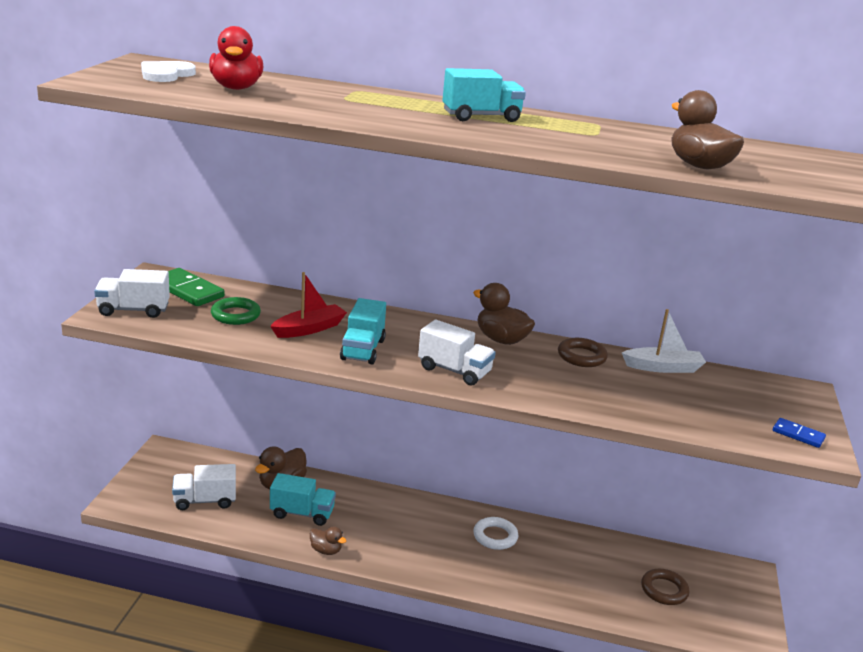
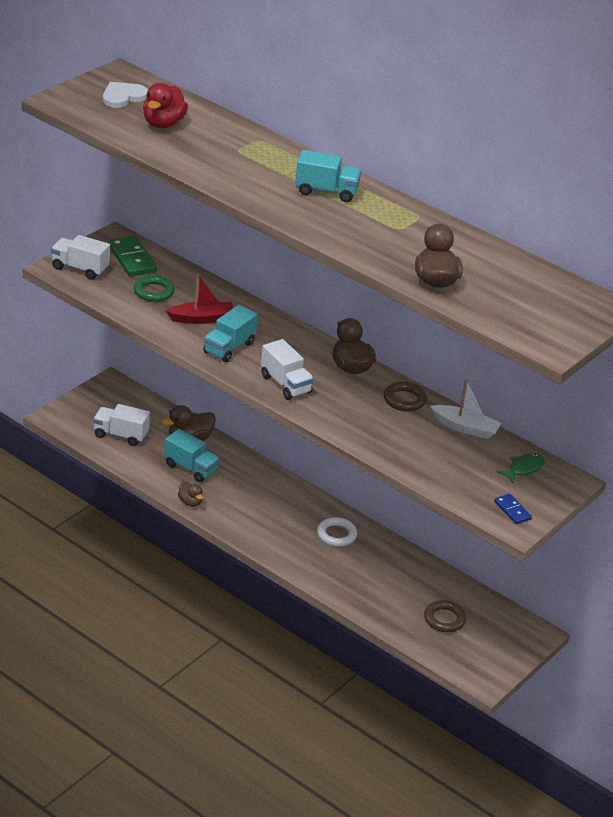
camera: 25 degrees right, 10 degrees up
(756, 391) = (523, 468): none -> green fish

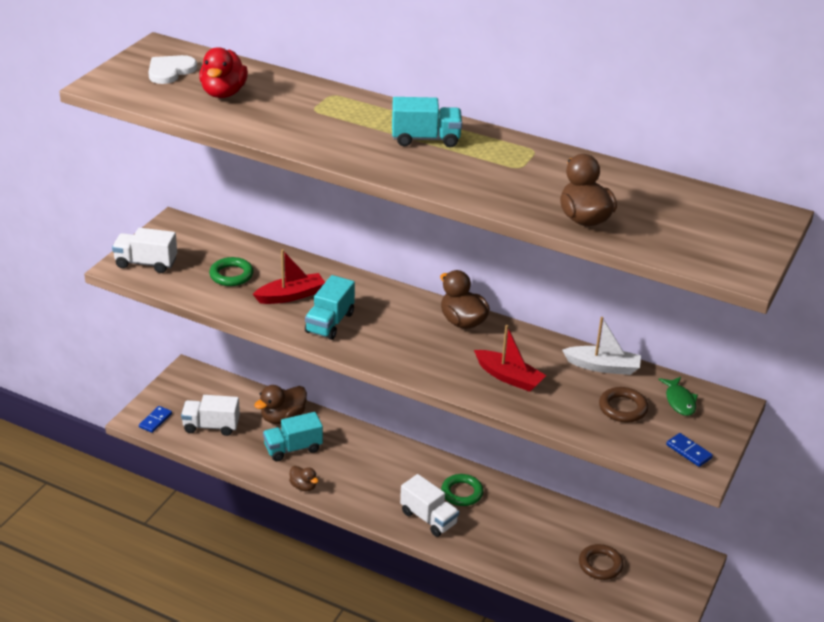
camera: 10 degrees left, 0 degrees up
(70, 421) = (155, 420): none -> blue domino
(132, 259) = (198, 244): green domino -> none
(191, 468) = (293, 448): turquoise truck -> turquoise truck turned 135 degrees clockwise
(285, 384) = (402, 353): white truck -> white truck (428, 518)
(336, 535) = (462, 493): white ring -> green ring
(374, 421) = (509, 377): none -> red boat
(404, 400) = (530, 347): brown ring -> brown ring (623, 408)
(523, 468) = (679, 401): green fish -> green fish turned 135 degrees clockwise

